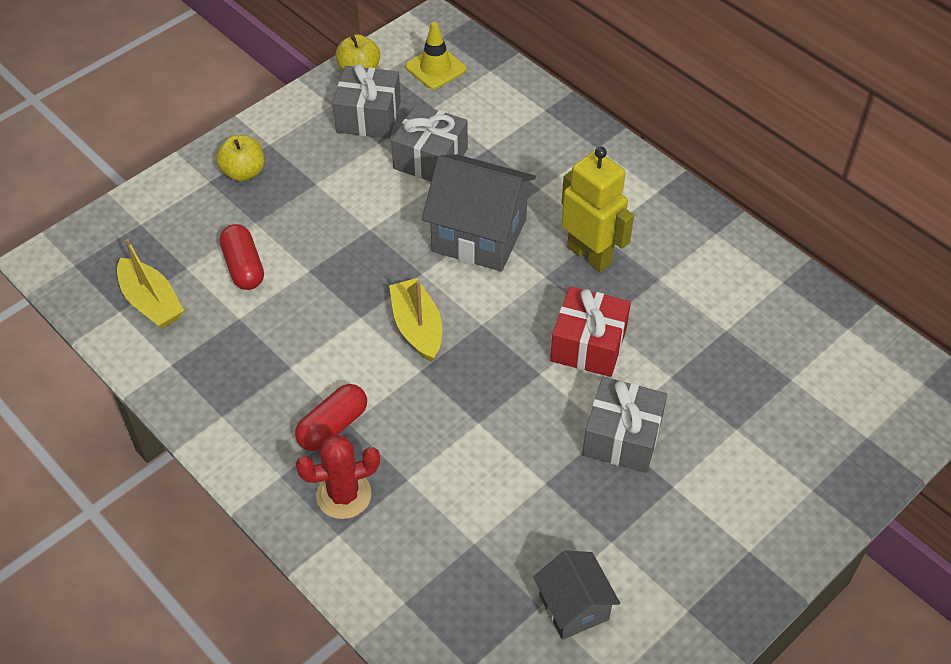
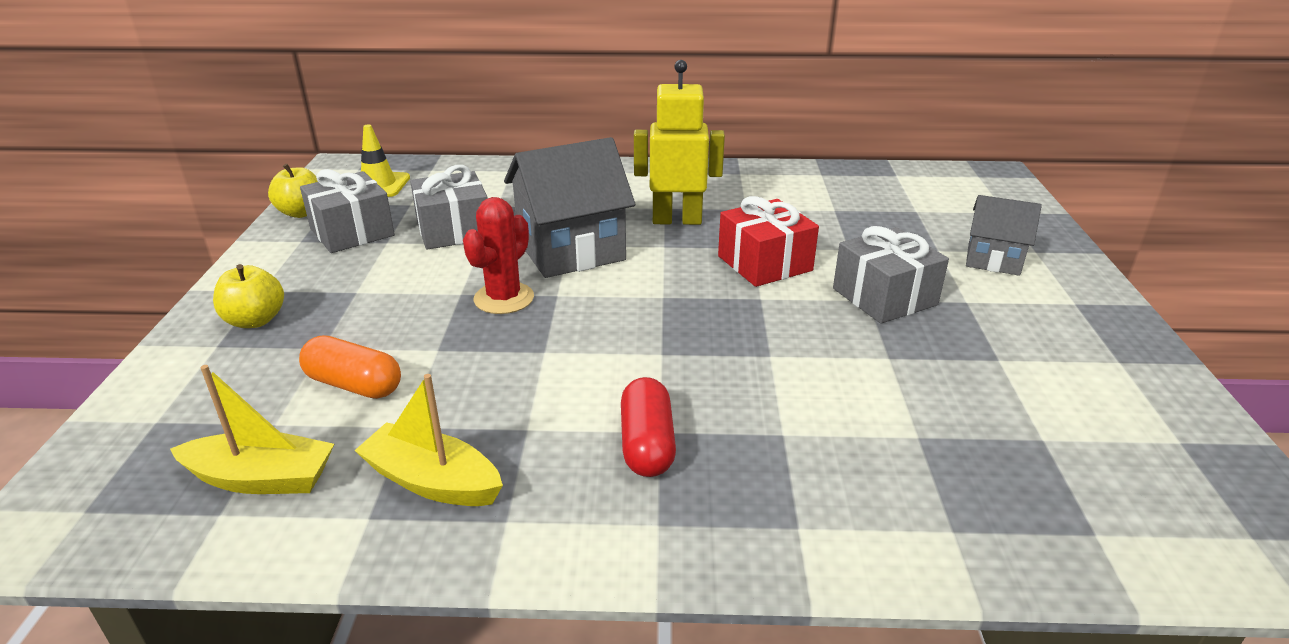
camera: 45 degrees left, 20 degrees down
(243, 267) = (354, 385): red capsule -> orange capsule
(343, 495) = (748, 490): red cactus -> red cactus (504, 298)
(417, 327) = (611, 328): yellow boat -> yellow boat (433, 481)
(573, 607) = (1063, 419): grey house -> grey house (993, 259)

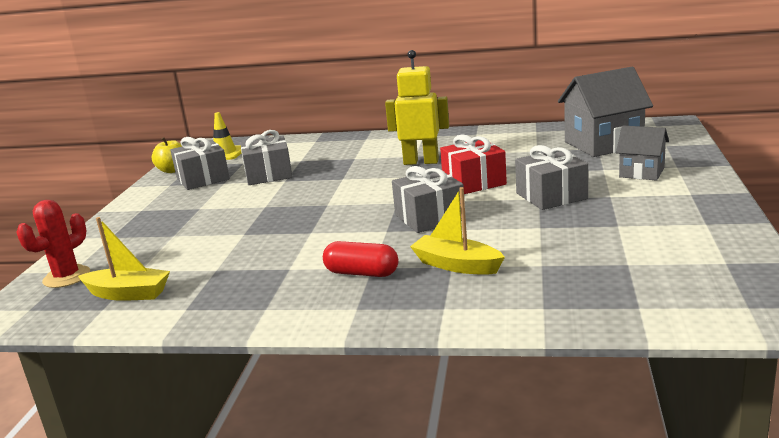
camera: 10 degrees right, 10 degrees down
(255, 320) = (135, 224): yellow apple -> none
(354, 385) = (189, 251): orange capsule -> none
(433, 481) = (226, 292): yellow boat -> yellow boat (456, 265)
(504, 298) = (292, 207): red cactus -> red cactus (67, 277)
(571, 250) = (343, 181): grey house -> grey house (603, 144)
(647, 444) = (361, 273): red capsule -> red capsule turned 75 degrees counterclockwise
(720, 330) = (429, 217): none -> grey gift

